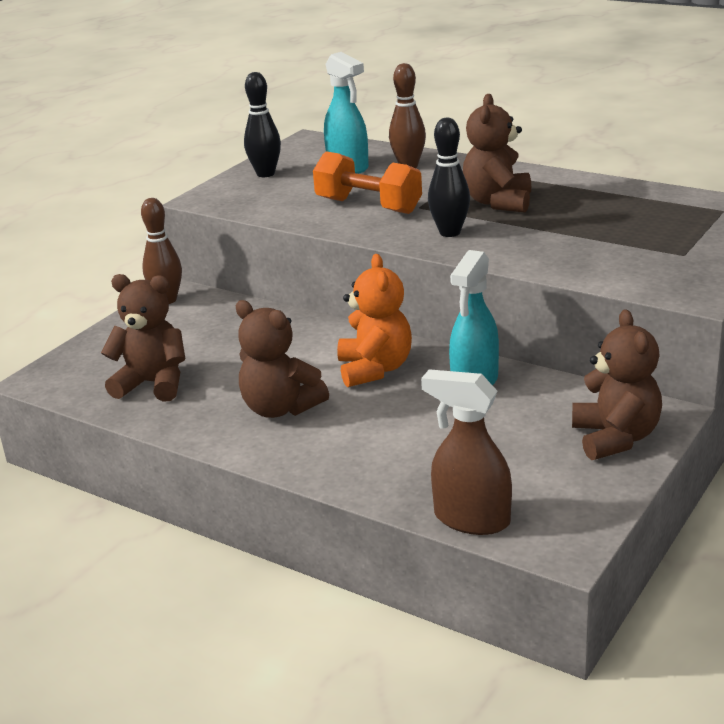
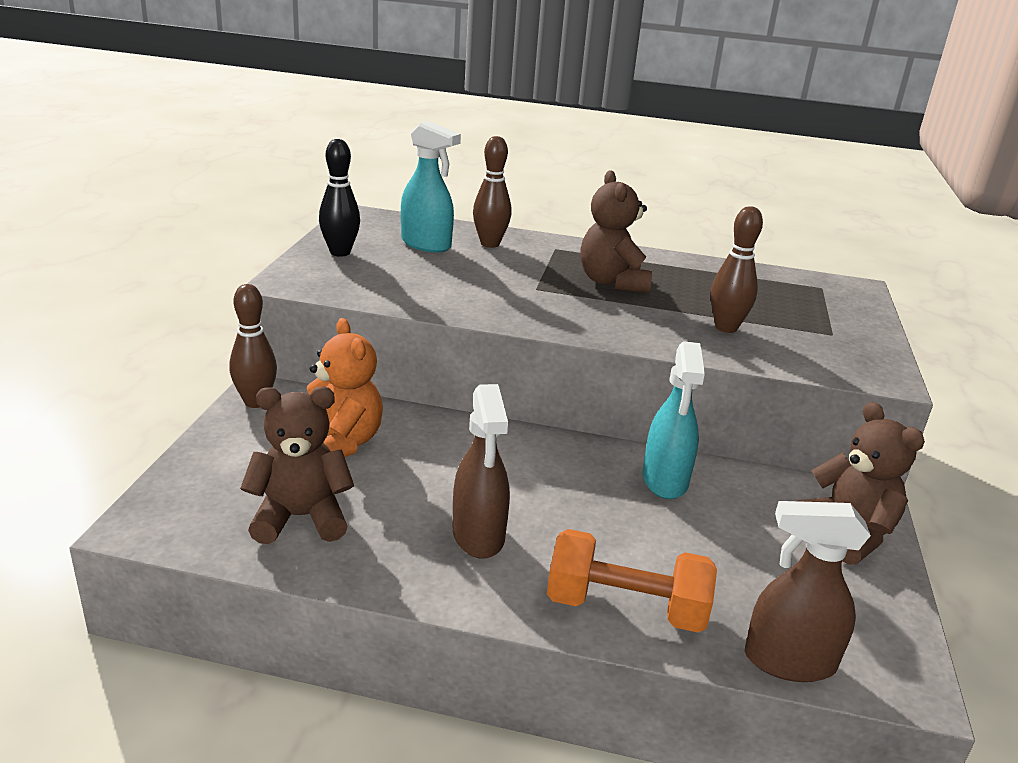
camera: 25 degrees left, 0 degrees up
(280, 408) = (478, 536): brown teddy bear -> brown spray bottle
(368, 206) = (483, 288): orange dumbbell -> orange dumbbell (625, 607)
(374, 369) = (551, 474): orange teddy bear -> orange teddy bear (340, 443)
(450, 232) = (592, 317): black bowling pin -> none
(574, 245) = (726, 328): none -> brown bowling pin

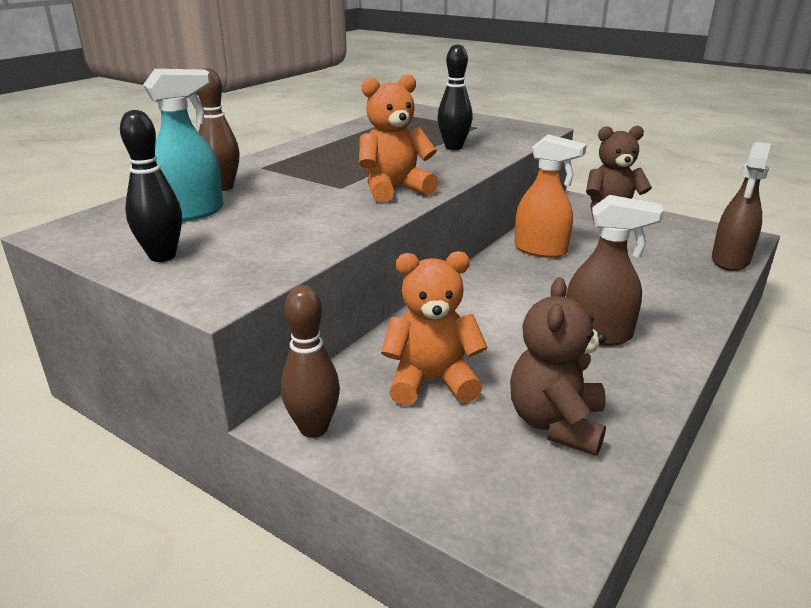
camera: 65 degrees left, 0 degrees up
(552, 313) = (394, 189): none -> orange teddy bear
(612, 282) = (351, 162): brown teddy bear -> none
(625, 607) = (684, 296): orange dumbbell -> none
(665, 480) = (541, 250): turquoise spray bottle -> orange spray bottle
(726, 328) = (453, 147): brown bowling pin -> black bowling pin

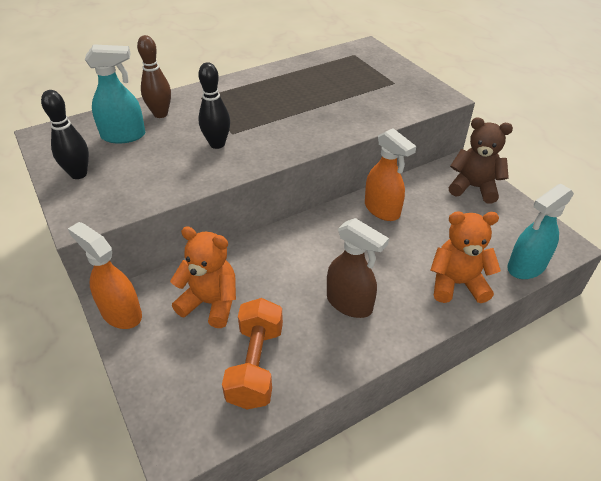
camera: 25 degrees right, 15 degrees up
(313, 428) = (121, 313): brown bowling pin -> orange spray bottle
(394, 189) = (264, 146): orange teddy bear -> orange teddy bear (457, 284)
(453, 147) = (351, 106): black bowling pin -> black bowling pin (217, 144)
(556, 424) = (256, 365): brown teddy bear -> orange dumbbell
(730, 260) = (526, 267): brown spray bottle -> turquoise spray bottle

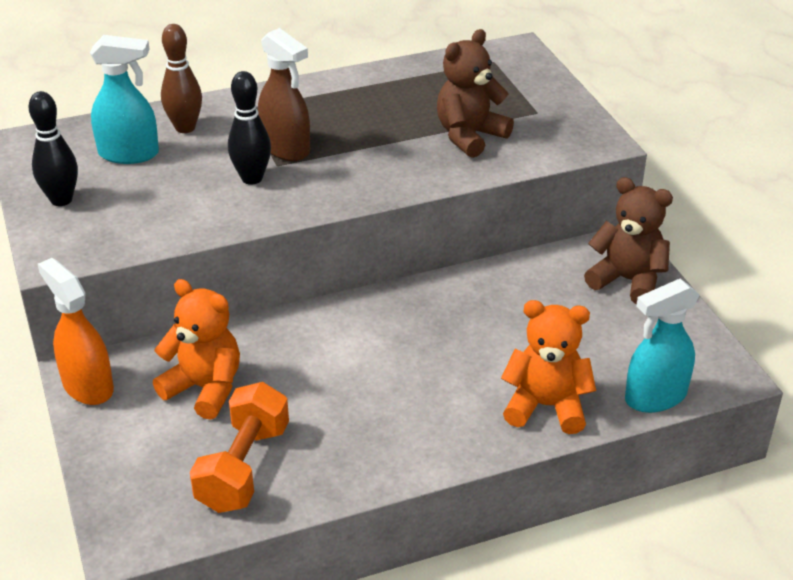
camera: 10 degrees right, 5 degrees down
(349, 303) = (388, 412): brown spray bottle -> brown spray bottle (286, 148)
(357, 101) = (469, 136): none -> brown teddy bear
(382, 210) = (478, 297): orange spray bottle -> none

